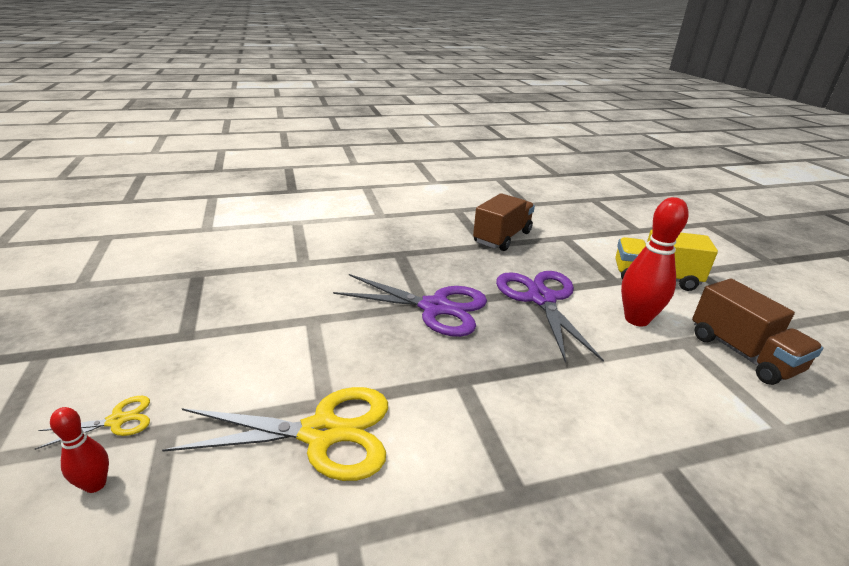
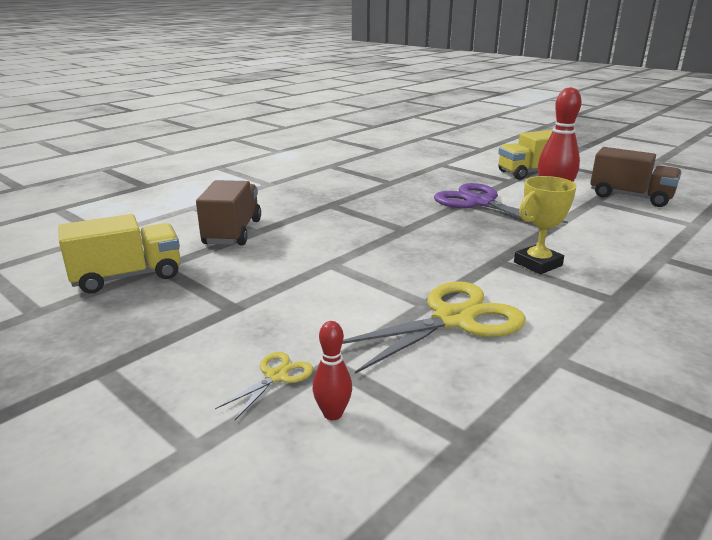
camera: 30 degrees left, 5 degrees down
(166, 275) = (127, 277): none -> yellow truck
(435, 307) = (415, 228): purple scissors -> none
(497, 403) = (538, 264): none -> yellow trophy
(502, 237) = (396, 175): brown truck -> brown truck (233, 232)

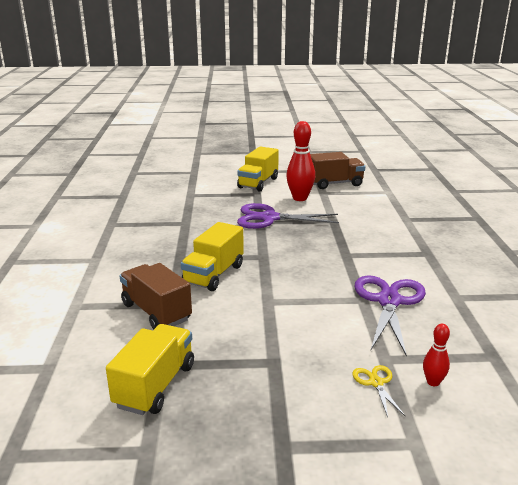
camera: 45 degrees left, 0 degrees up
(331, 225) = (214, 274): none -> yellow truck
(453, 319) = (389, 301): yellow scissors -> purple scissors
(538, 264) = (366, 248): yellow trophy -> none

